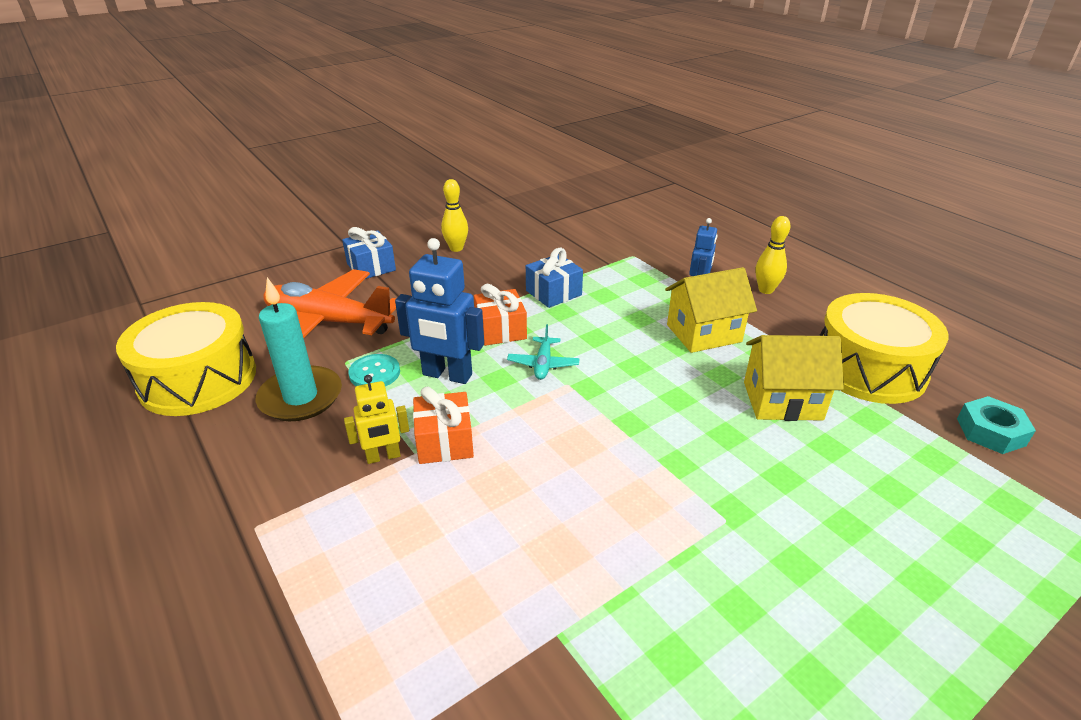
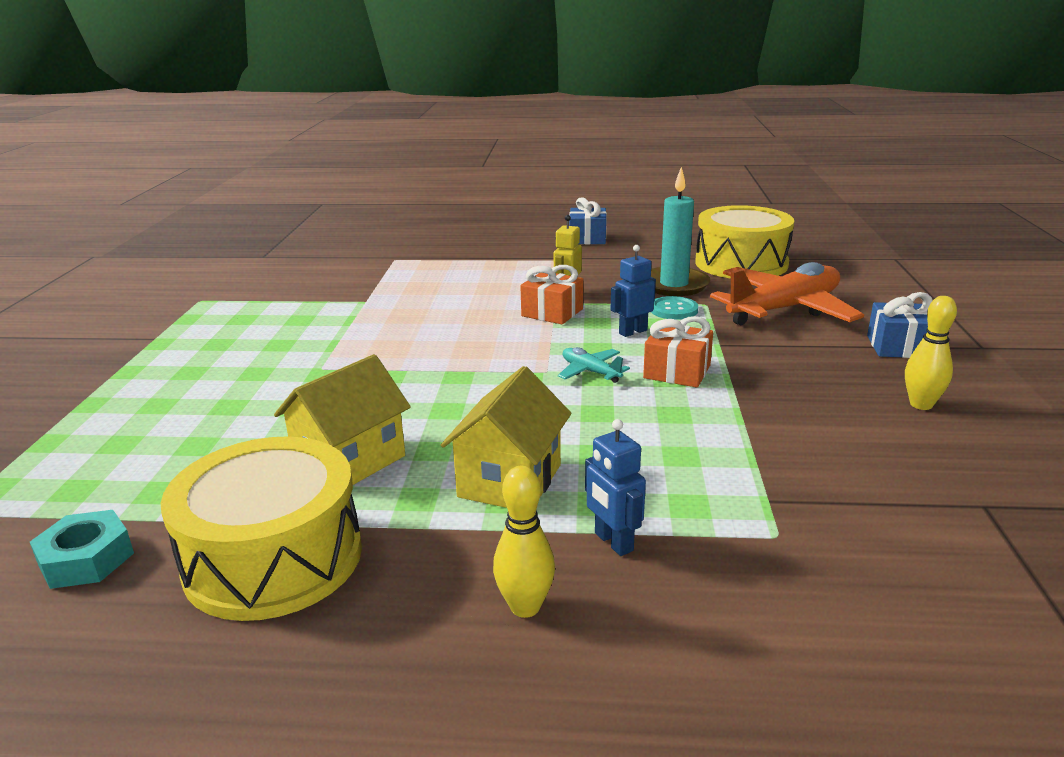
camera: 130 degrees right, 10 degrees down
(447, 375) = (632, 332): blue robot -> blue robot, size x0.60
(553, 293) = (724, 425): blue gift -> blue gift (587, 238)

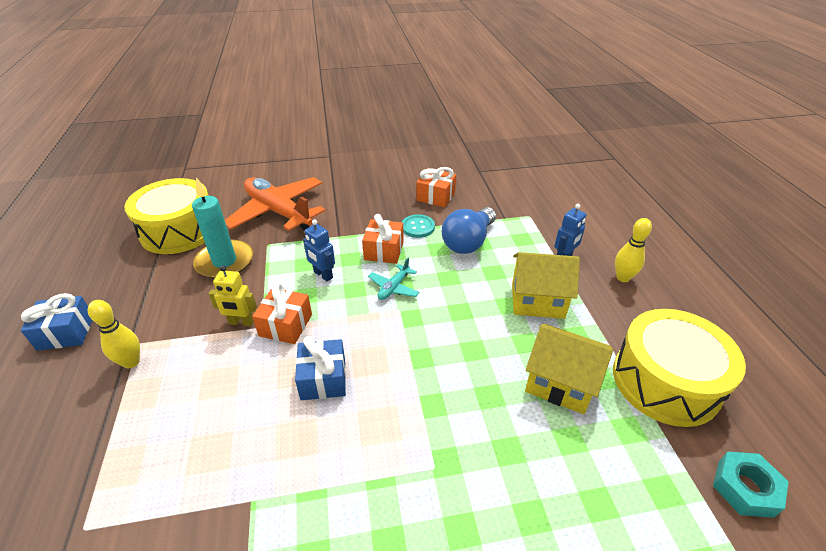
camera: 105 degrees left, 15 degrees up
(673, 310) = (279, 258): turquoise button -> turquoise button (418, 227)
(689, 444) = (468, 242): none -> blue light bulb
(847, 433) = (436, 196): none -> orange gift
(899, 347) = (333, 177): blue gift -> blue gift (323, 379)
(921, 404) = (400, 176): yellow bowling pin -> yellow bowling pin (131, 362)

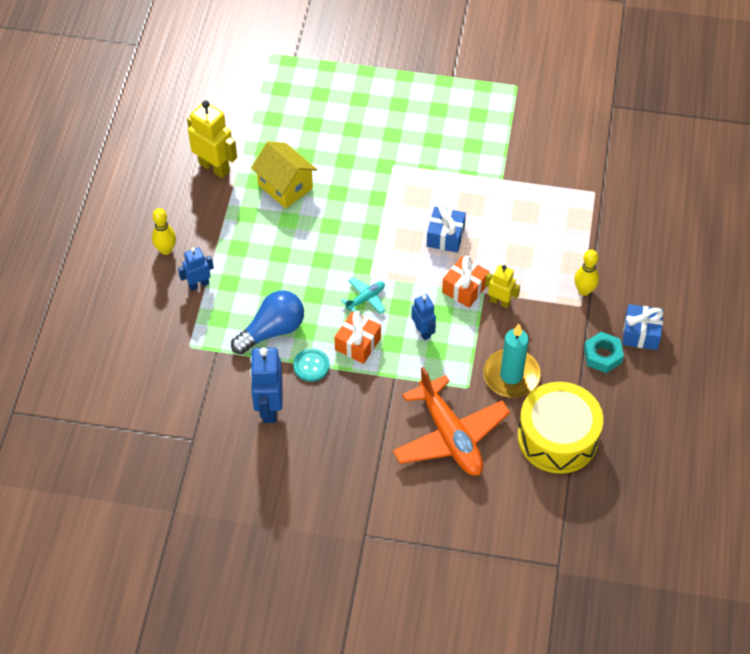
camera: 160 degrees left, 15 degrees up
(436, 196) = (269, 408): orange gift -> blue robot
(537, 301) = (254, 250): yellow house -> none
(665, 381) = (214, 167): yellow drum -> yellow robot
(745, 488) = (227, 107): turquoise nut -> turquoise nut (602, 355)

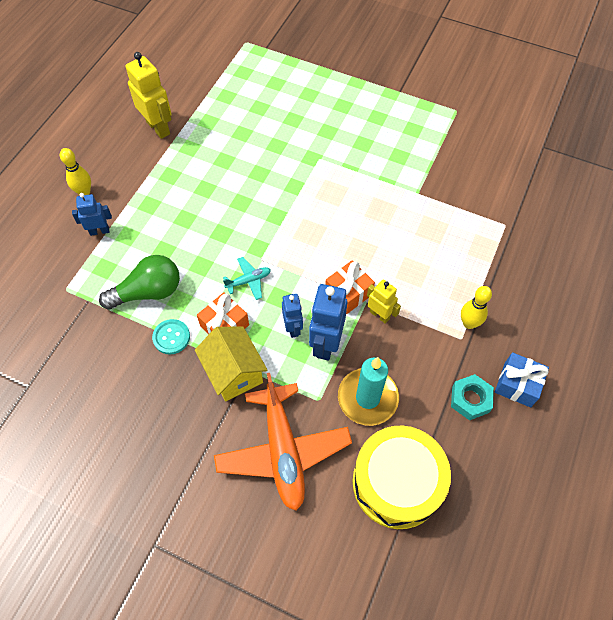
camera: 15 degrees right, 5 degrees up
(269, 408) = (113, 372): blue robot -> blue robot (326, 343)
(272, 330) = (148, 292): blue light bulb -> green light bulb
(285, 186) = (214, 158): yellow house -> yellow house (234, 373)
(445, 236) = (346, 236): blue gift -> none

